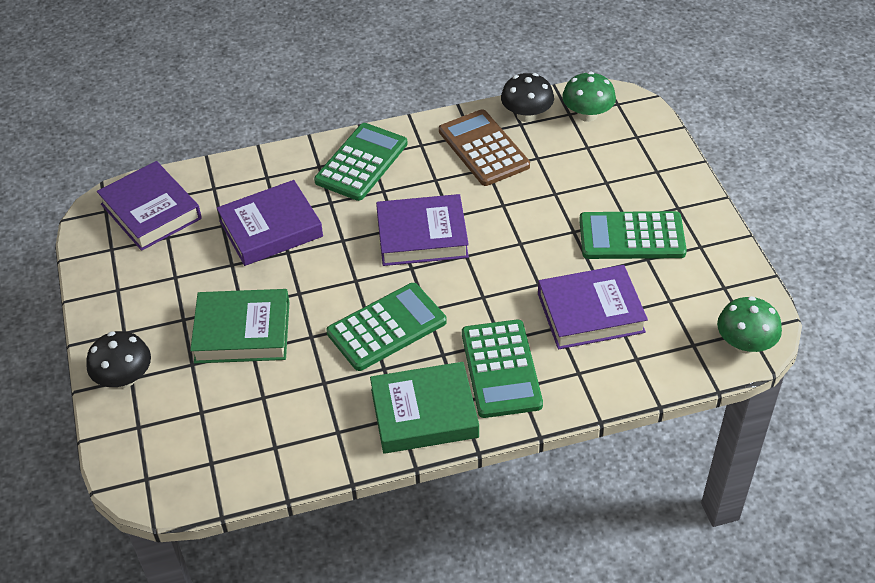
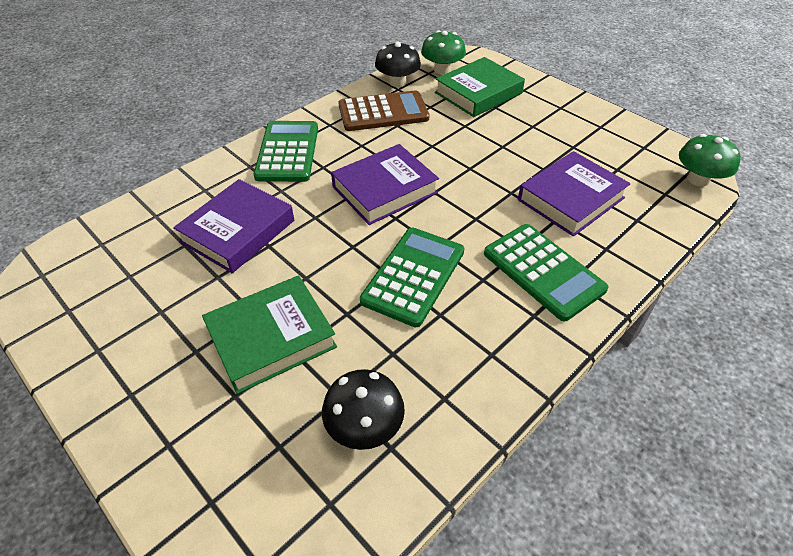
camera: 30 degrees left, 0 degrees up
(124, 378) = (159, 449): black mushroom -> black mushroom (364, 426)
(151, 211) = (97, 258): purple book -> none
(424, 413) = (512, 340): green book -> green book (478, 93)
(483, 148) = (383, 112): brown calculator -> brown calculator turned 135 degrees clockwise
(631, 236) = (548, 136): green calculator -> none

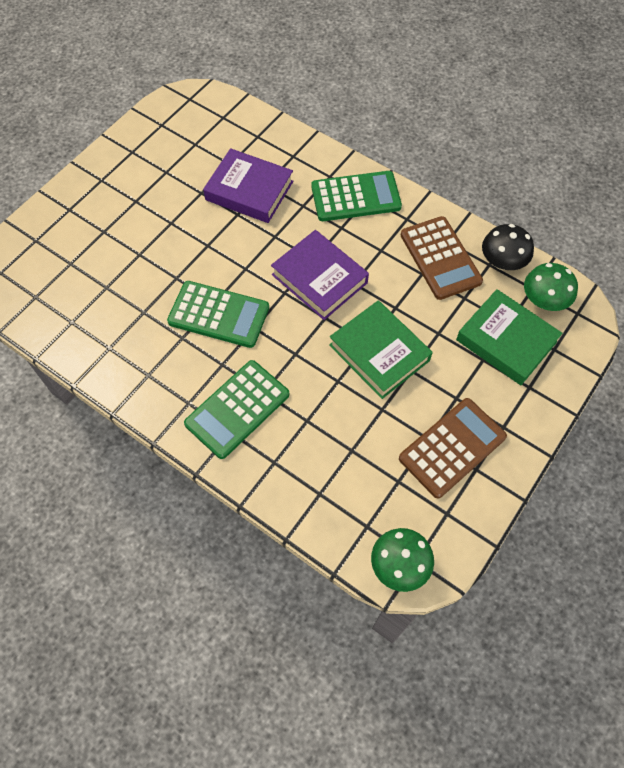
camera: 80 degrees right, 15 degrees up
(271, 338) = (150, 238): green book -> green book (379, 352)
(364, 426) = (85, 305): black mushroom -> none
(570, 199) = (339, 433): purple book -> none
(582, 135) = (452, 448): none -> brown calculator

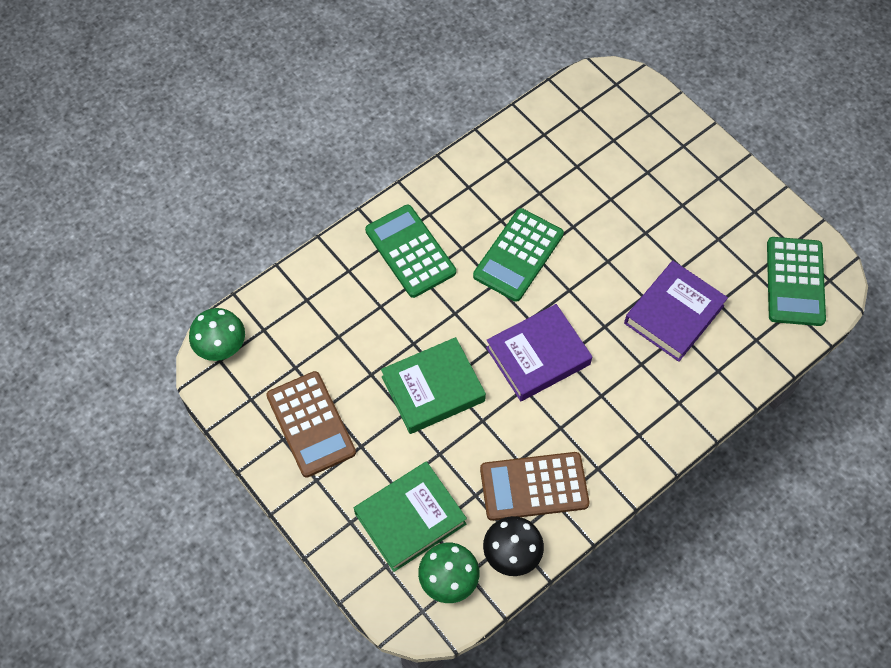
camera: 105 degrees right, 0 degrees up
(356, 197) = (641, 422): green calculator -> green calculator (795, 282)

